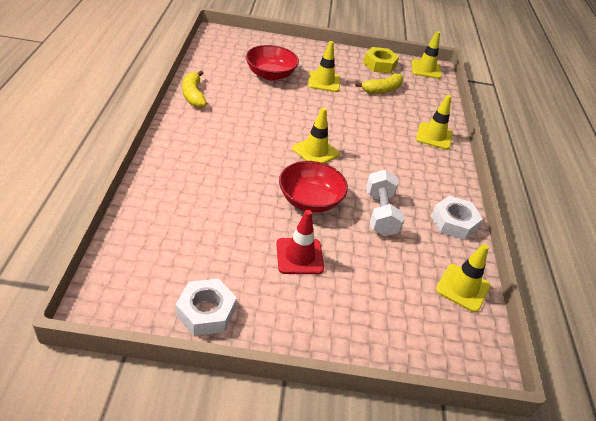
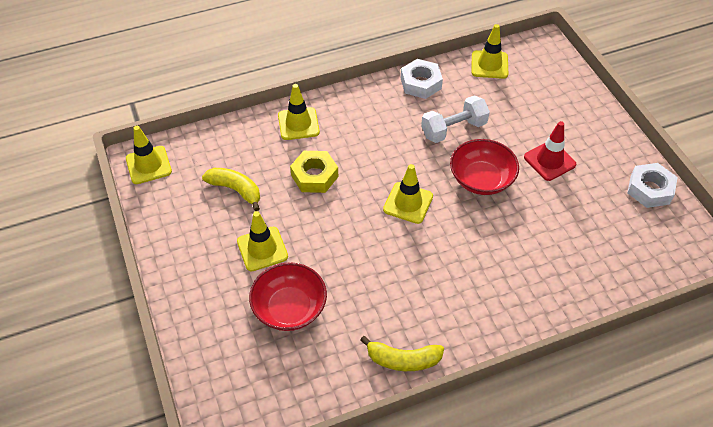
camera: 110 degrees left, 10 degrees up
(193, 95) = (403, 360): yellow banana -> yellow banana turned 45 degrees clockwise
(379, 64) = (171, 211): yellow nut -> yellow nut (314, 176)

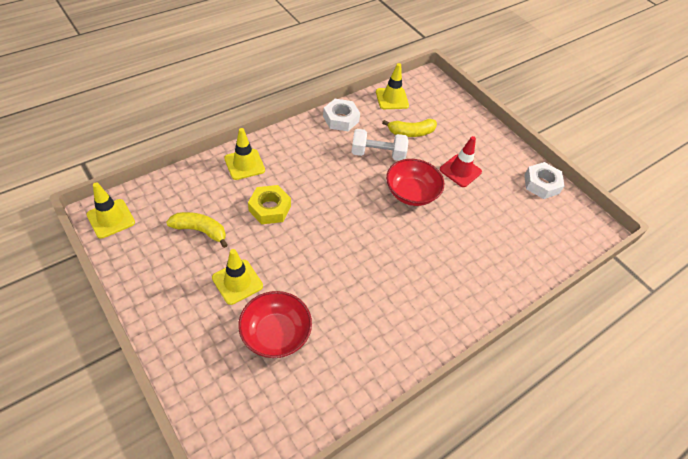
camera: 20 degrees left, 0 degrees up
(403, 360) = (389, 363): yellow banana -> yellow banana (411, 132)
(408, 203) = (356, 221): yellow traffic cone -> none
(453, 129) = (377, 154): white dumbbell -> white dumbbell turned 45 degrees clockwise

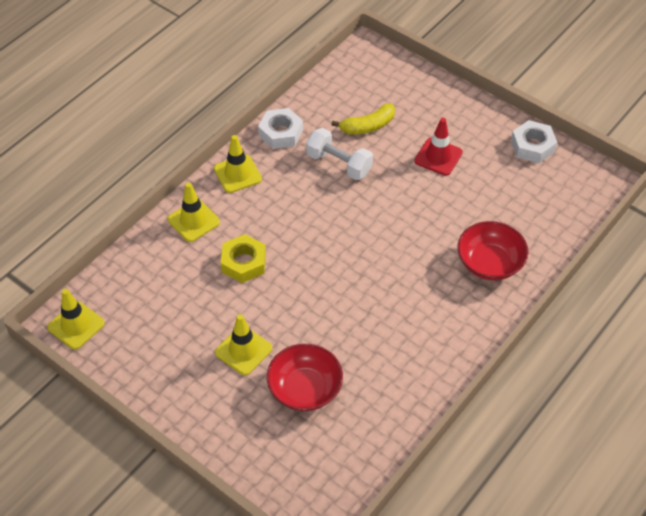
camera: 10 degrees left, 0 degrees up
(200, 231) = (179, 309): yellow banana -> none
(377, 154) = (339, 164): white dumbbell -> white dumbbell turned 45 degrees clockwise
(392, 99) = (331, 89): yellow traffic cone -> yellow traffic cone (237, 174)
(411, 193) = (392, 199): red bowl -> red bowl (489, 263)

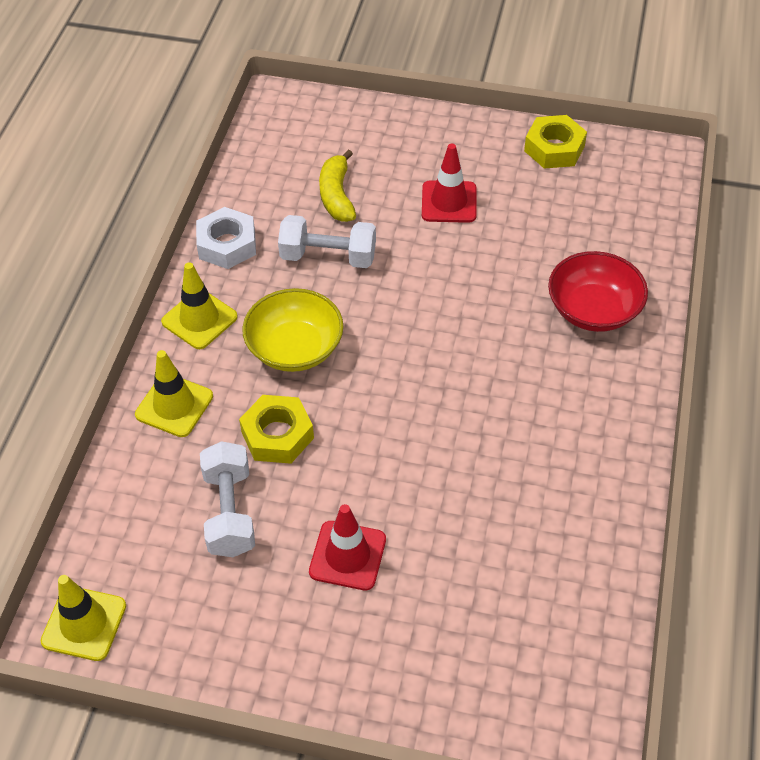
camera: 25 degrees left, 0 degrees up
(190, 296) = (229, 512): none -> white dumbbell
(243, 350) = (347, 555): yellow traffic cone -> red traffic cone
(284, 214) = (295, 348): none -> yellow bowl
(305, 389) = (462, 573): red bowl -> none
(368, 126) = (337, 195): yellow banana -> yellow banana turned 135 degrees clockwise
(532, 146) = (554, 148): white nut -> yellow nut

